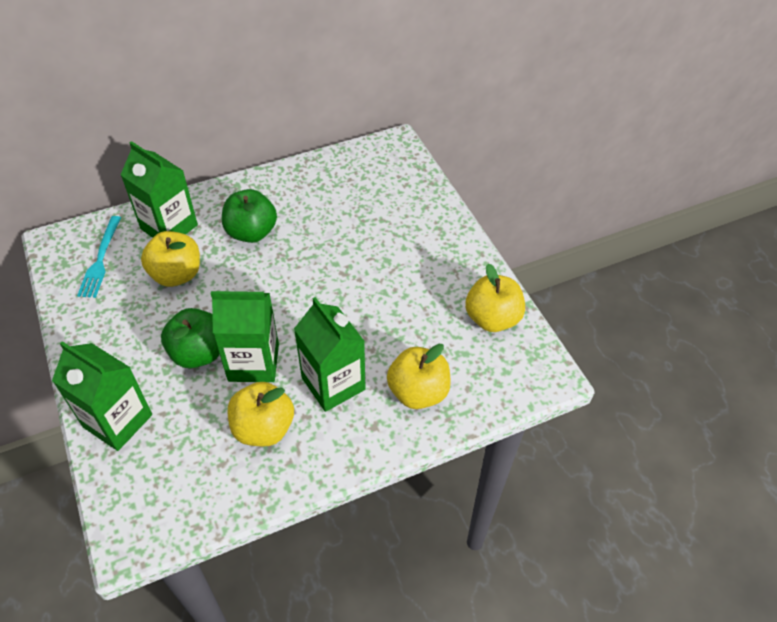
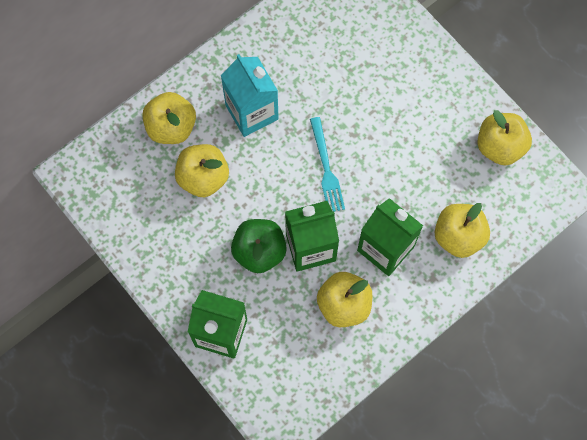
camera: 15 degrees left, 20 degrees up
(100, 259) = (125, 180): turquoise fork -> turquoise fork (326, 168)
(169, 227) = (171, 127): green carton -> yellow apple
(251, 232) = (252, 112): green apple -> turquoise carton

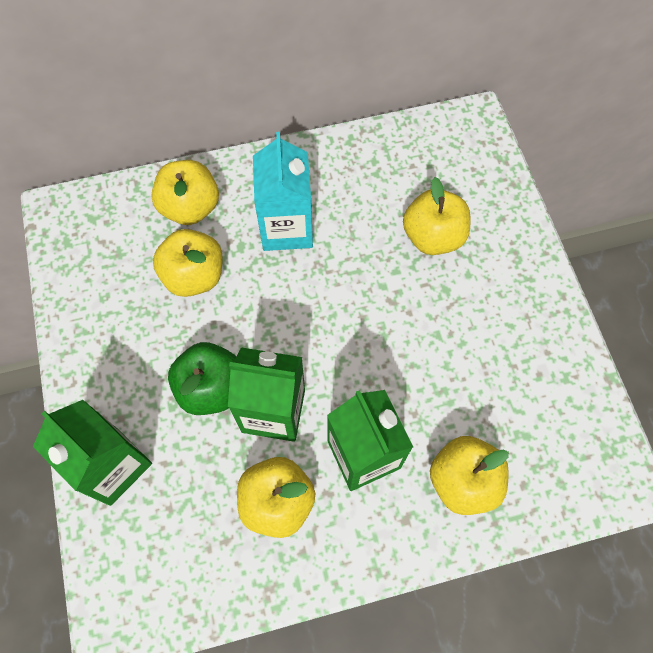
camera: 25 degrees right, 5 degrees down
(326, 168) = (339, 325): turquoise fork -> none
(500, 146) = (565, 391): yellow apple -> yellow apple (433, 236)

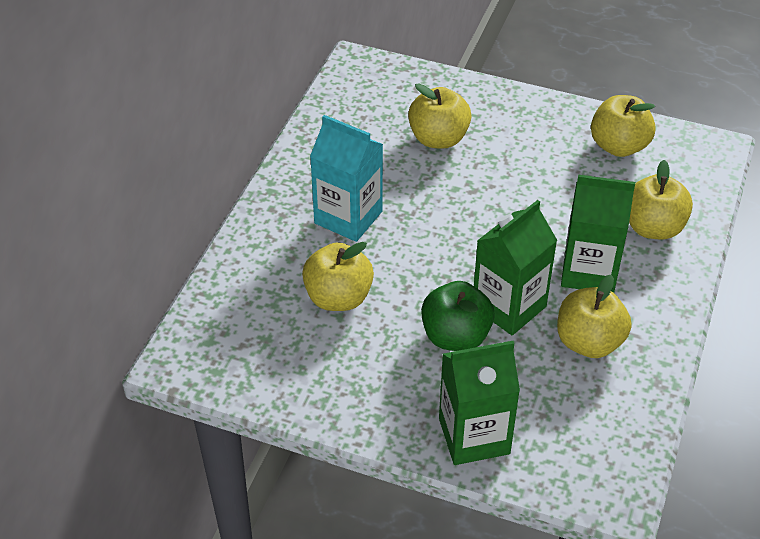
camera: 55 degrees left, 20 degrees down
(190, 207) = (267, 268): yellow apple -> yellow apple (618, 146)

